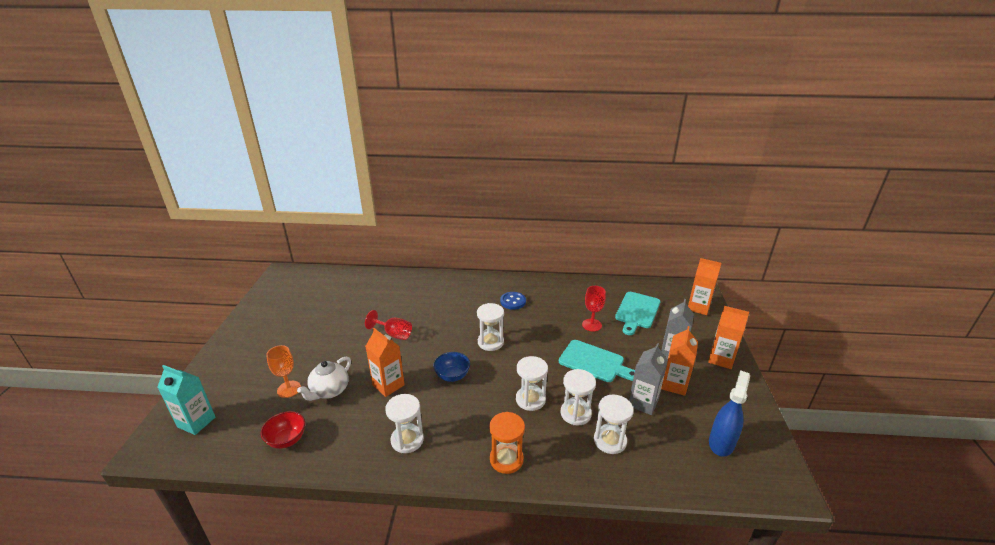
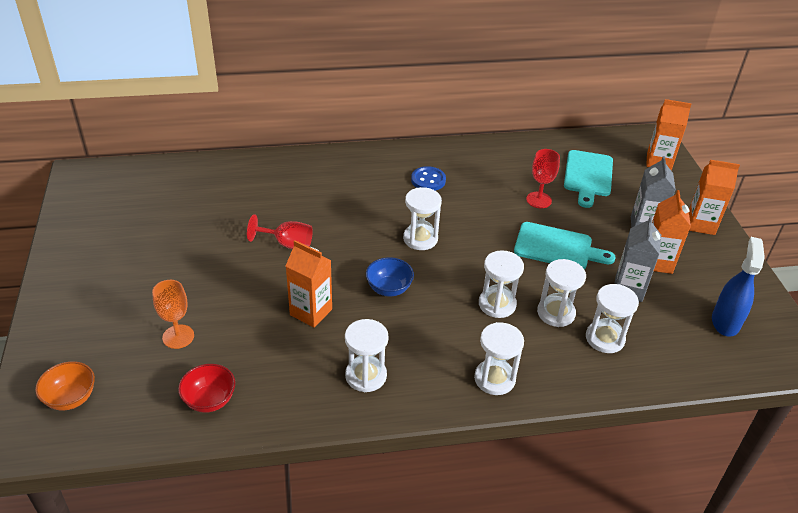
camera: 15 degrees left, 10 degrees up
(196, 422) = (71, 398): turquoise carton -> orange bowl
(329, 391) = (236, 331): white teapot -> none
(506, 459) = (494, 379): orange hourglass -> white hourglass

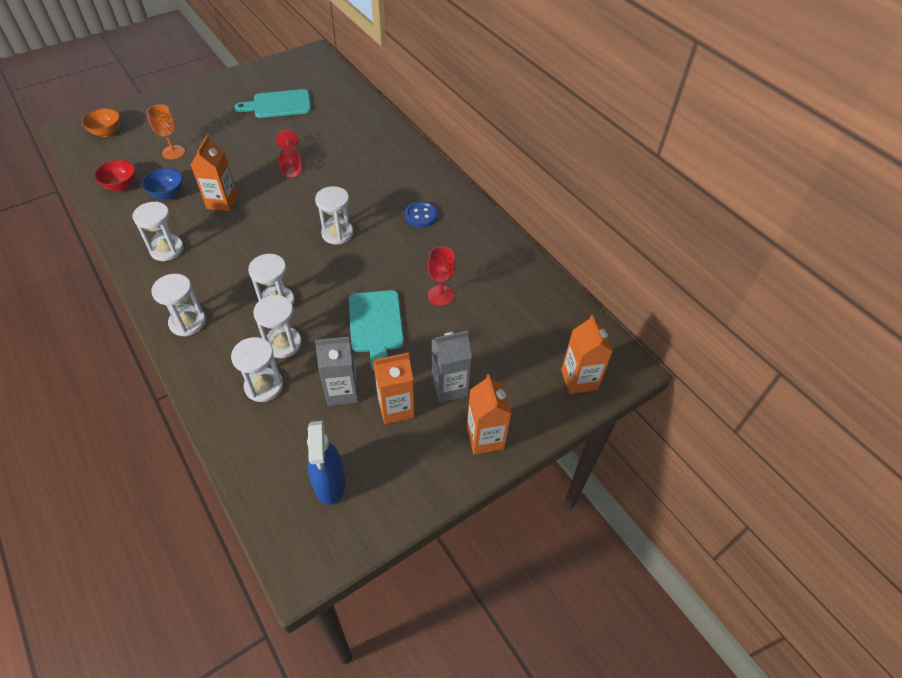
camera: 65 degrees right, 10 degrees up
(389, 289) = (266, 233): blue bowl -> blue bowl (167, 194)
(588, 176) = (507, 324): turquoise cutting board -> turquoise cutting board (279, 104)
(725, 322) = (329, 483): blue spray bottle -> blue spray bottle turned 90 degrees clockwise

